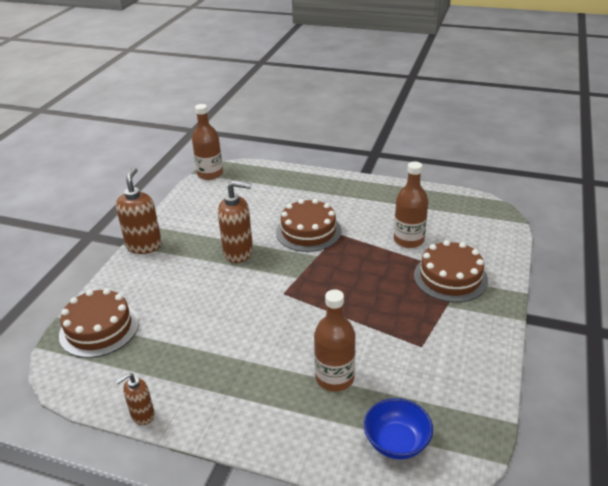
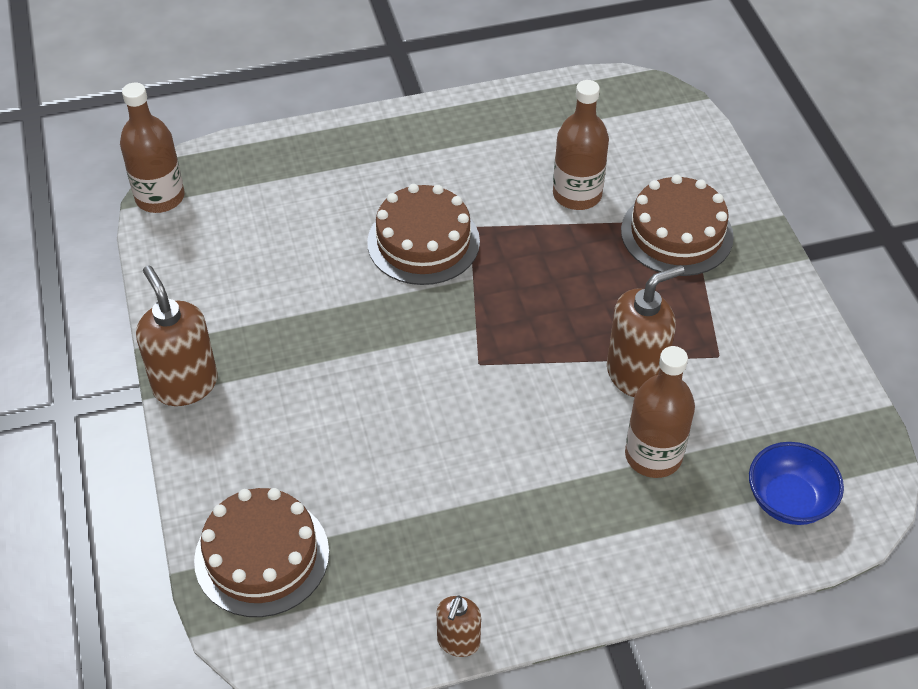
camera: 35 degrees left, 15 degrees up
(238, 252) = (351, 327): brown soap dispenser -> brown soap dispenser (635, 375)

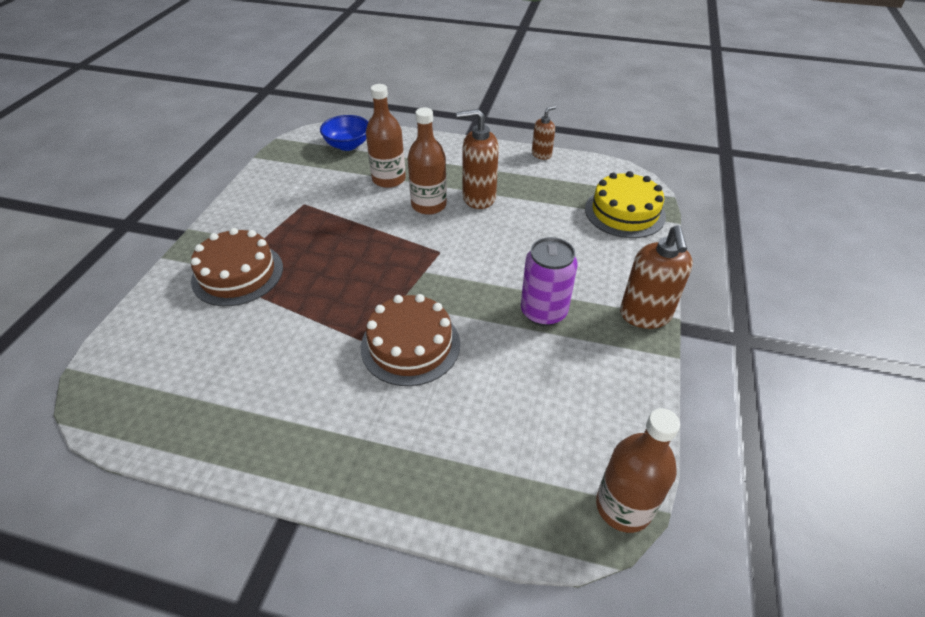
camera: 150 degrees left, 5 degrees down
(262, 556) = (624, 212): brown cake -> yellow cake
(305, 337) = (543, 312): none -> purple can
(577, 194) = (265, 331): brown bottle -> brown bottle (429, 205)
(635, 375) = (357, 212): brown soap dispenser -> brown soap dispenser (478, 197)

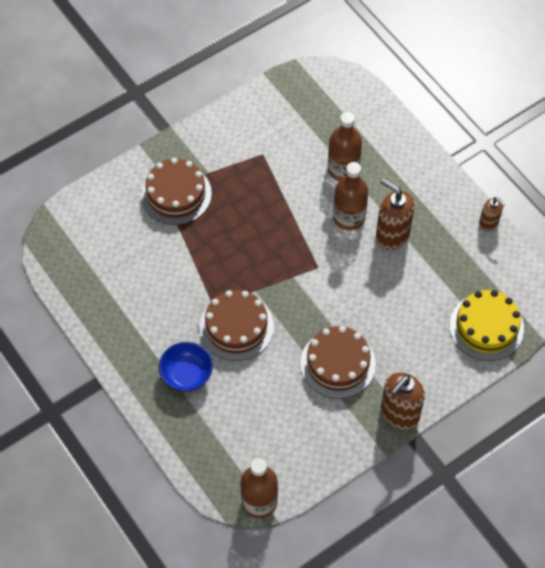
camera: 40 degrees right, 15 degrees up
(348, 145) = (344, 106): blue bowl -> blue bowl (186, 375)
(541, 154) = (489, 223): brown soap dispenser -> brown soap dispenser turned 45 degrees clockwise
(543, 312) = (338, 363): purple can -> brown cake

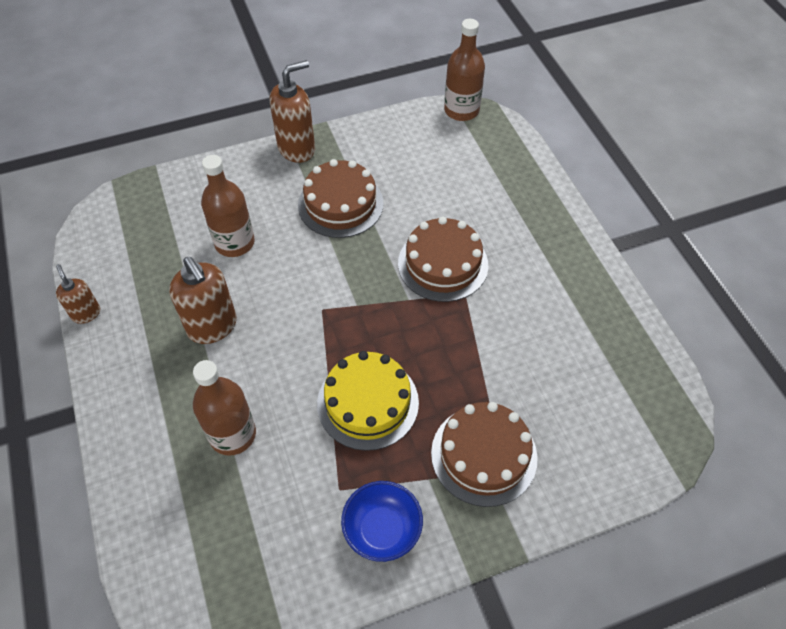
camera: 165 degrees left, 5 degrees down
(186, 375) = (512, 228): blue bowl -> blue bowl (382, 529)
(349, 217) = (256, 362): brown bottle -> brown bottle (234, 243)
(486, 327) = (162, 204): yellow cake -> yellow cake (368, 403)

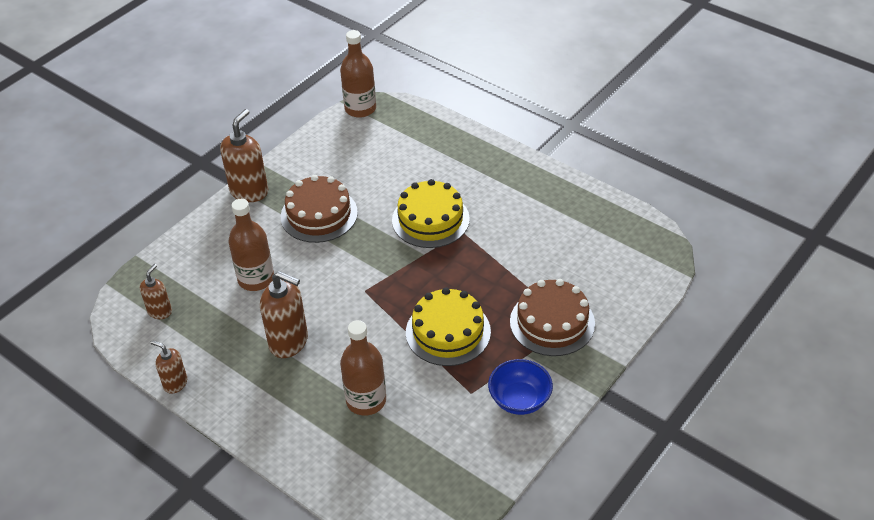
camera: 30 degrees left, 10 degrees down
(130, 232) = (160, 311): none -> brown soap dispenser
(443, 264) = (430, 219): brown cake -> yellow cake

